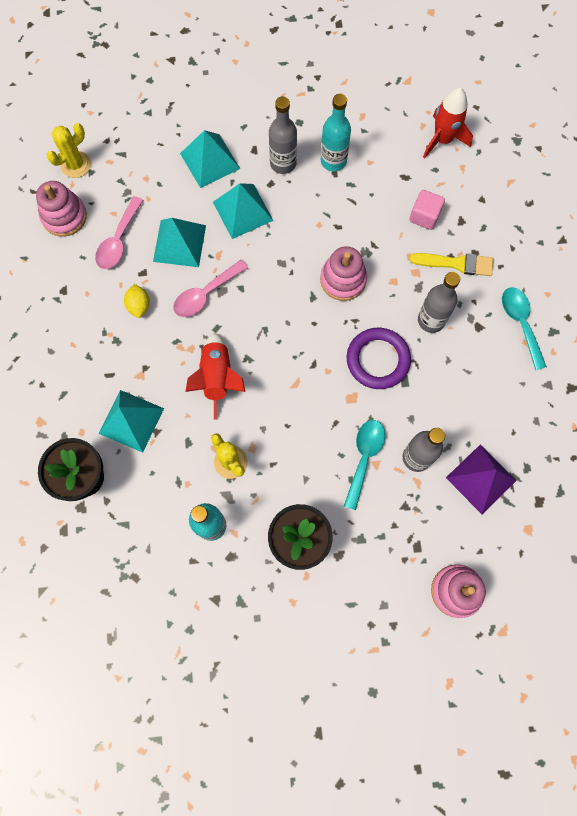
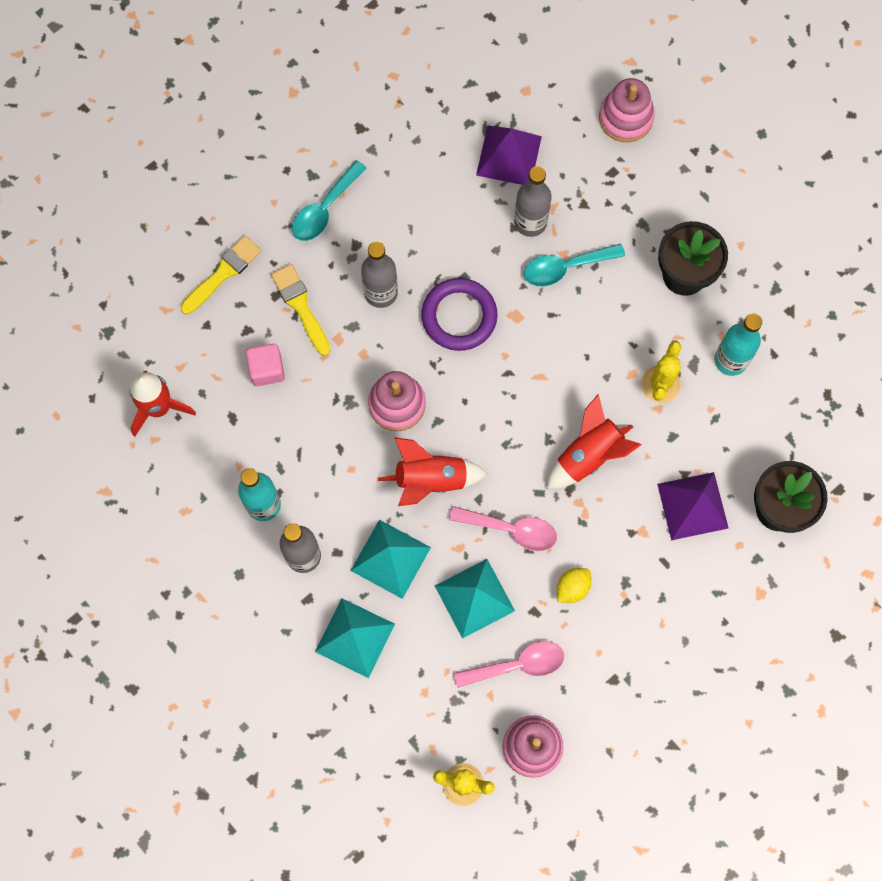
camera: 125 degrees left, 0 degrees up
(131, 420) = (692, 506): turquoise pyramid -> purple pyramid
(275, 267) = (431, 480): none -> red rocket
(513, 231) = (223, 273): none -> yellow brush

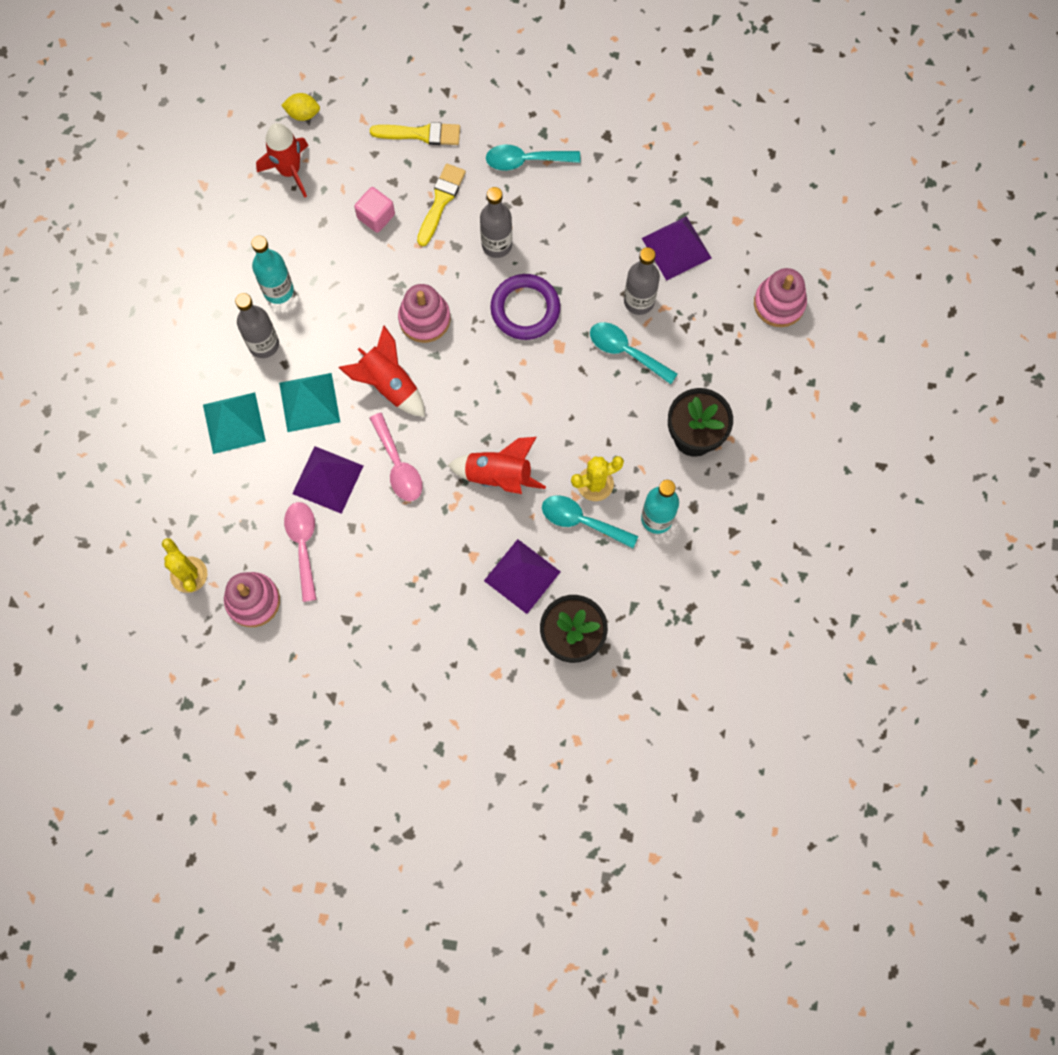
camera: 50 degrees right, 0 degrees up
(474, 598) = (327, 479): turquoise pyramid -> purple pyramid
(517, 665) = (303, 545): pink spoon -> pink spoon turned 135 degrees counterclockwise
(572, 588) = (390, 539): yellow lemon -> yellow lemon (303, 113)
(684, 420) = (582, 521): none -> turquoise spoon

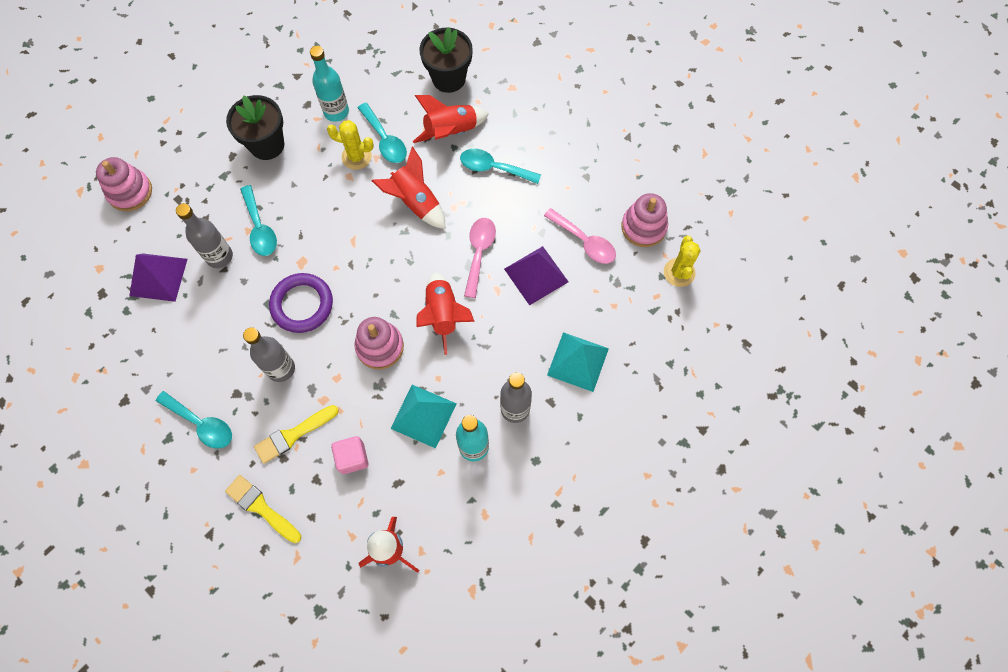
camera: 145 degrees left, 5 degrees down
(303, 113) = (341, 601): yellow lemon -> none
(303, 545) = (584, 241): pink spoon -> pink spoon turned 75 degrees counterclockwise
(309, 402) = (510, 340): turquoise pyramid -> turquoise pyramid (423, 416)
(447, 565) = (494, 168): none -> turquoise spoon
(522, 576) = (451, 132): purple pyramid -> red rocket

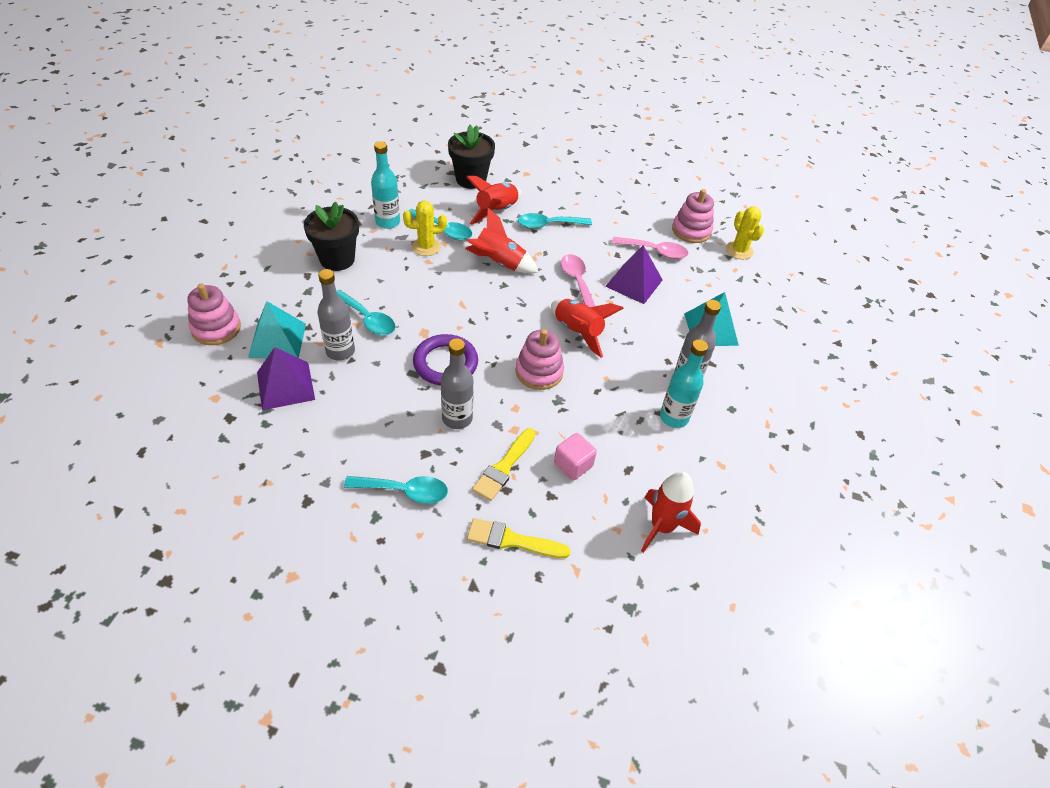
camera: 30 degrees left, 20 degrees down
(423, 416) = (614, 409): turquoise pyramid -> turquoise pyramid (277, 340)

